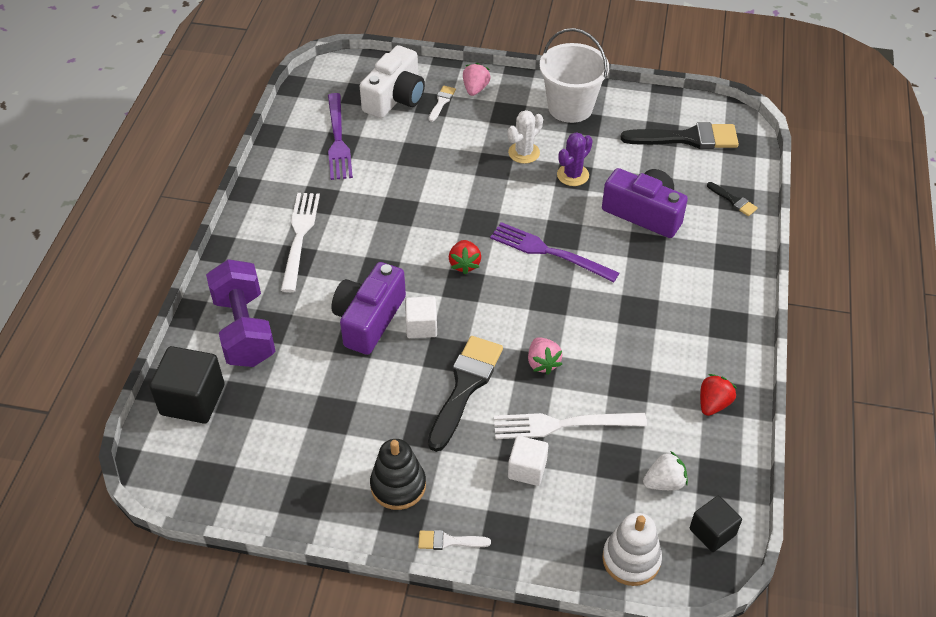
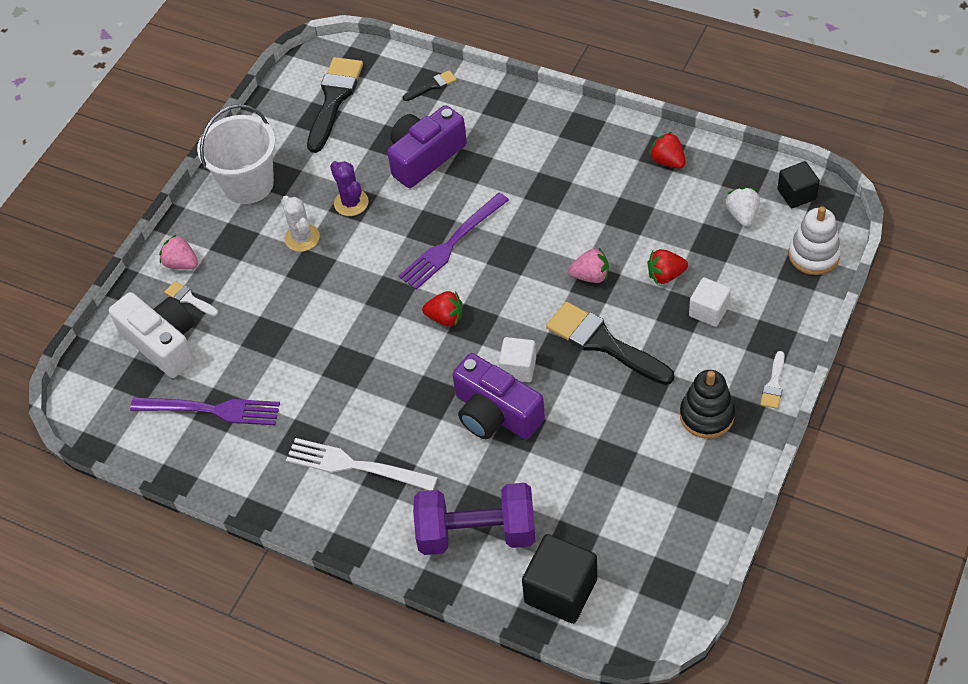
camera: 70 degrees left, 5 degrees up
(562, 425) = (665, 275): white fork -> red strawberry

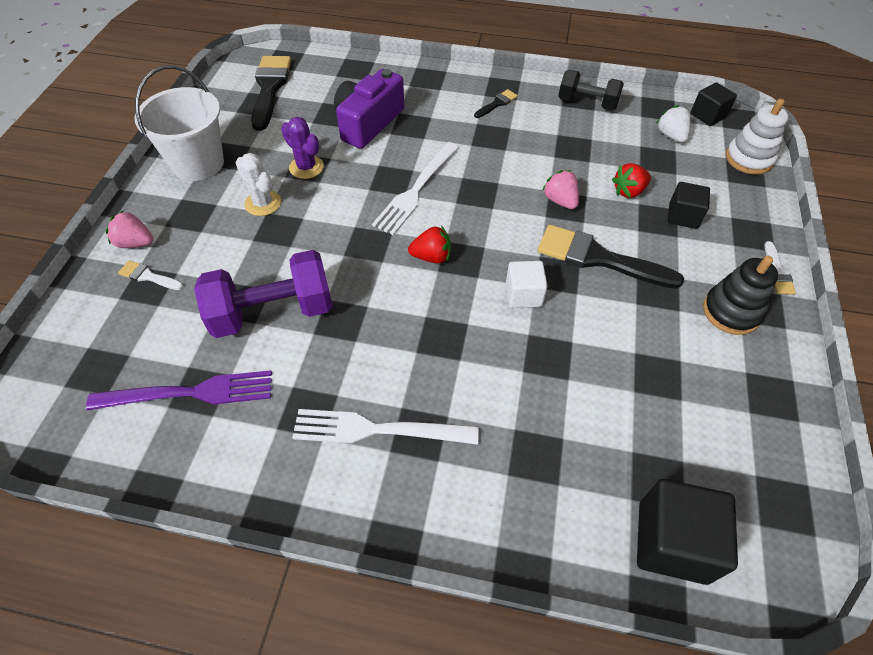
camera: 20 degrees left, 0 degrees up
(162, 343) = (121, 327): white camera -> none
(432, 86) = (358, 70): black brush -> black brush (497, 103)
(451, 244) = (416, 191): purple fork -> white fork
(477, 533) = (546, 486): purple dumbbell -> purple dumbbell (273, 312)
(495, 413) = (517, 344): purple camera -> none
(590, 276) = (560, 201): pink strawberry -> pink strawberry turned 105 degrees counterclockwise
(667, 161) = (587, 103): red strawberry -> black dumbbell
(708, 311) = (683, 216): white cube -> black cube

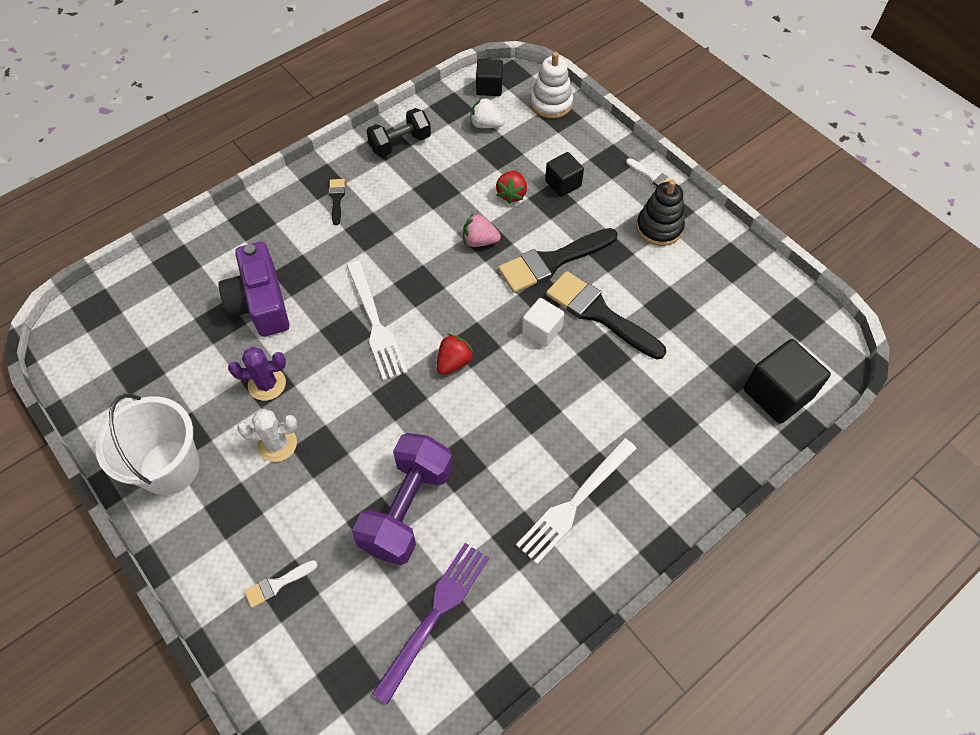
camera: 50 degrees left, 5 degrees up
(135, 243) = (224, 575): pink strawberry -> none
(270, 88) = (126, 347): black brush -> black brush (599, 314)

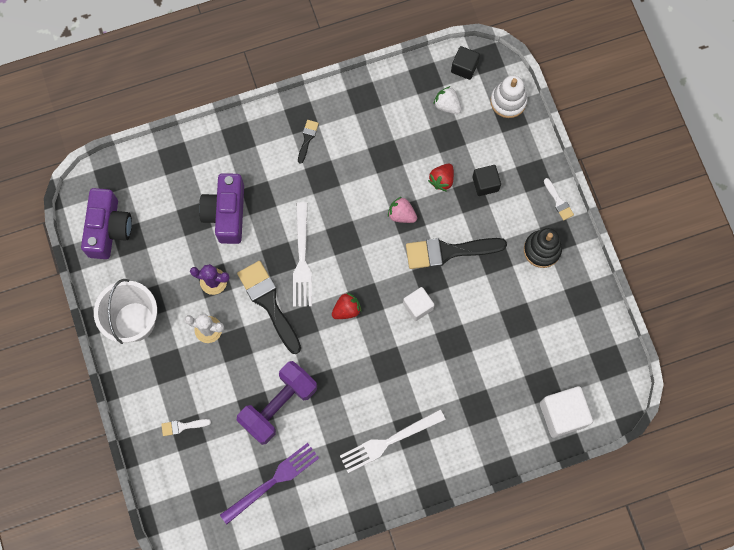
camera: 20 degrees right, 15 degrees up
(106, 366) = (108, 229): none -> purple camera
(400, 143) = (373, 101): black dumbbell -> none
(599, 314) = (464, 307): black brush -> black brush (269, 303)
(777, 393) = (562, 414): black cube -> white cube

